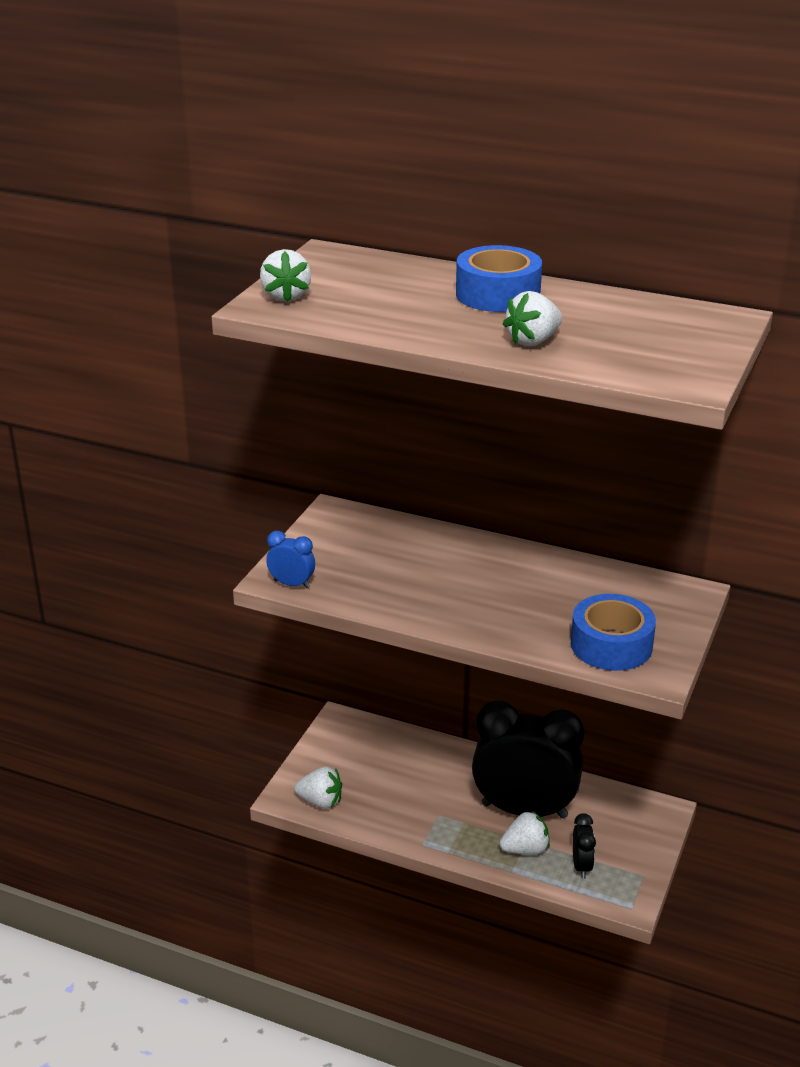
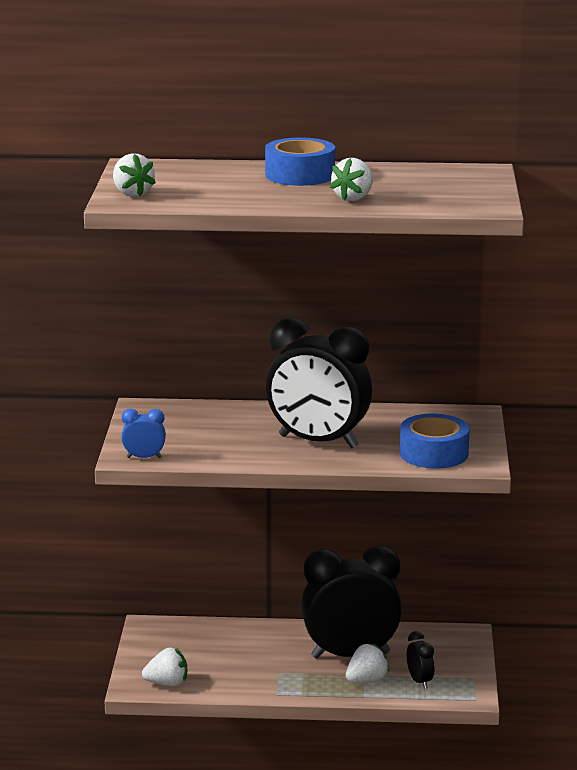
camera: 20 degrees left, 10 degrees down
(490, 600) = (318, 442): none -> black clock

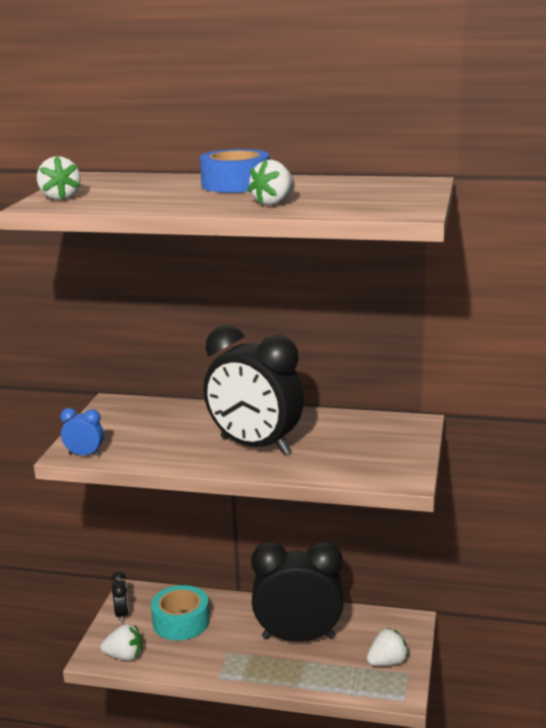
camera: 10 degrees right, 0 degrees up
(216, 649) = (181, 622): none -> turquoise tape
(366, 680) = (306, 668): white strawberry -> white strawberry (387, 662)
(420, 681) = (355, 673): black clock -> black clock (122, 614)
(434, 453) = (363, 464): blue tape -> none

